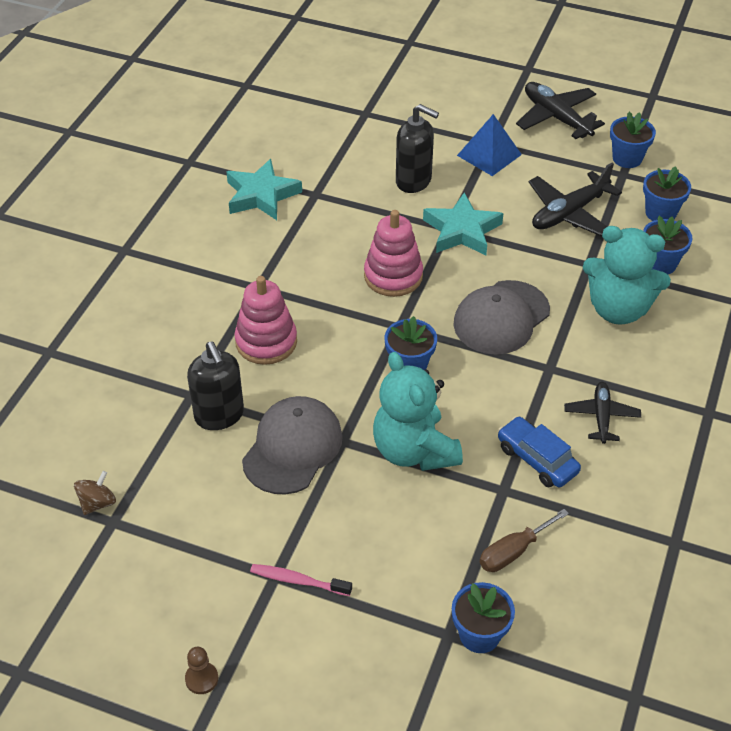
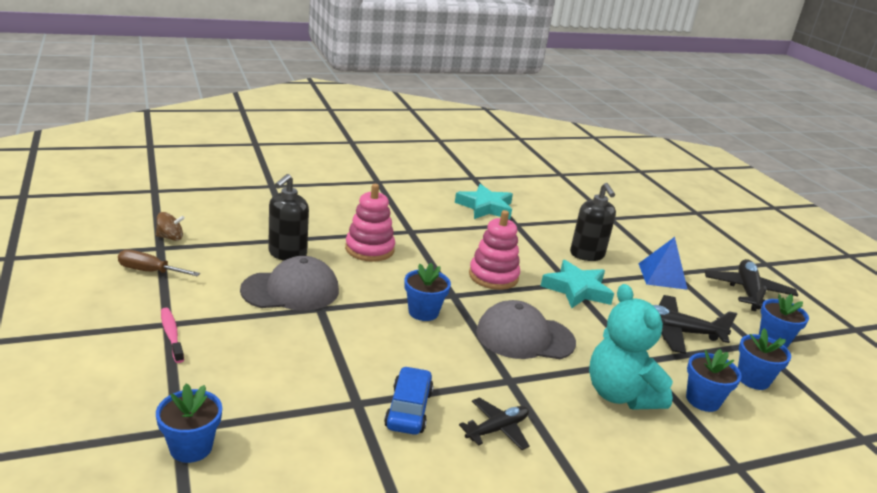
camera: 45 degrees right, 20 degrees down
(201, 679) = (48, 325): brown pawn -> none
(414, 450) = (346, 343): turquoise teddy bear -> none
(513, 552) = (298, 433): brown screwdriver -> brown screwdriver (149, 271)

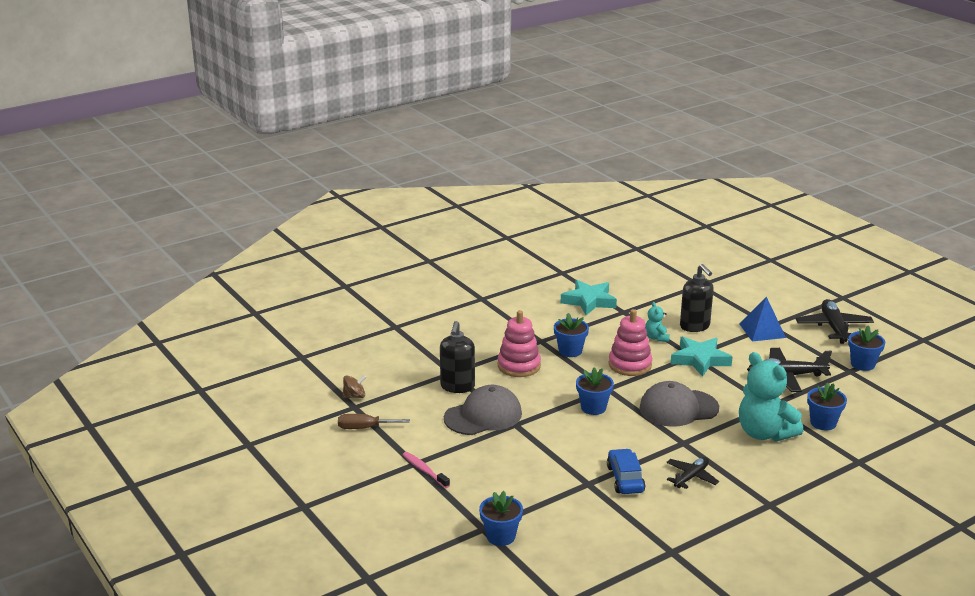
camera: 10 degrees left, 0 degrees up
(538, 256) = (656, 338): none -> turquoise teddy bear
(753, 379) = (854, 399): blue flower pot -> blue flower pot (570, 351)

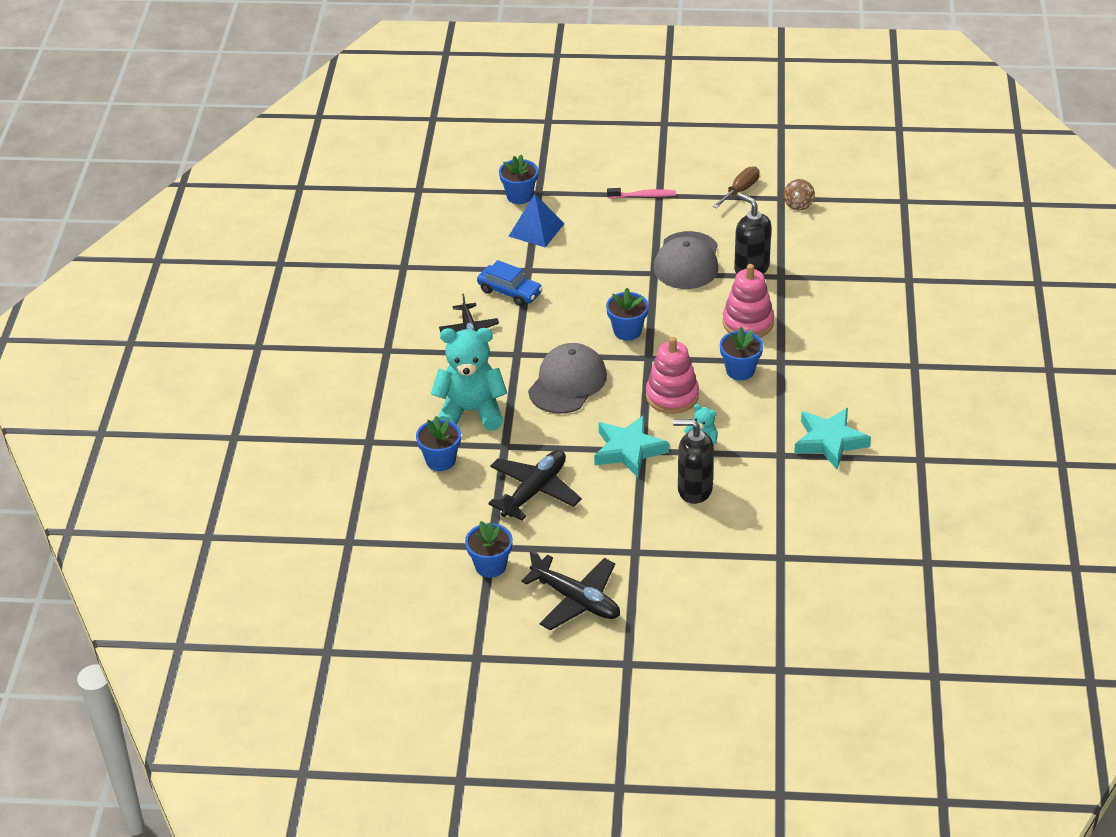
camera: 130 degrees right, 15 degrees up
(762, 330) = (632, 537): blue pyramid -> blue pyramid (536, 230)

